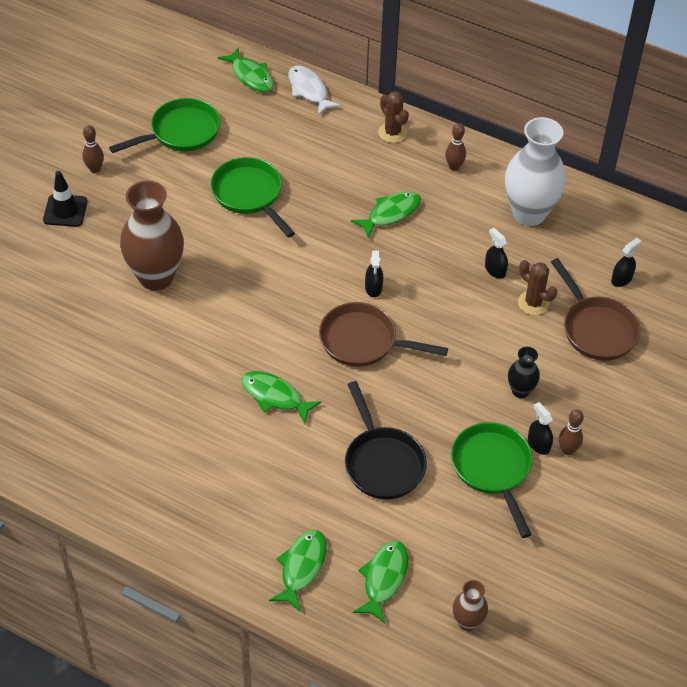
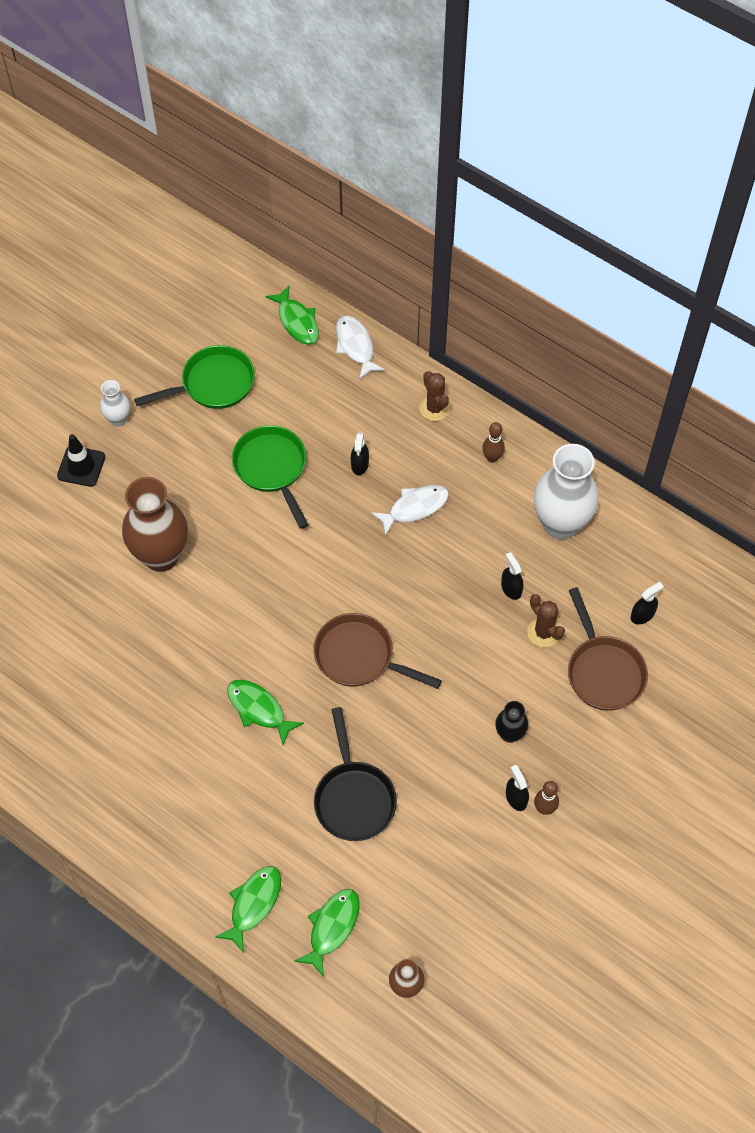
camera: 10 degrees right, 10 degrees up
(95, 169) = (118, 419): brown bowling pin -> white vase
(373, 288) = (381, 594): black spray bottle -> black spray bottle (360, 464)
(390, 214) = (414, 508): green fish -> white fish
(492, 469) = (463, 820): green pan -> none

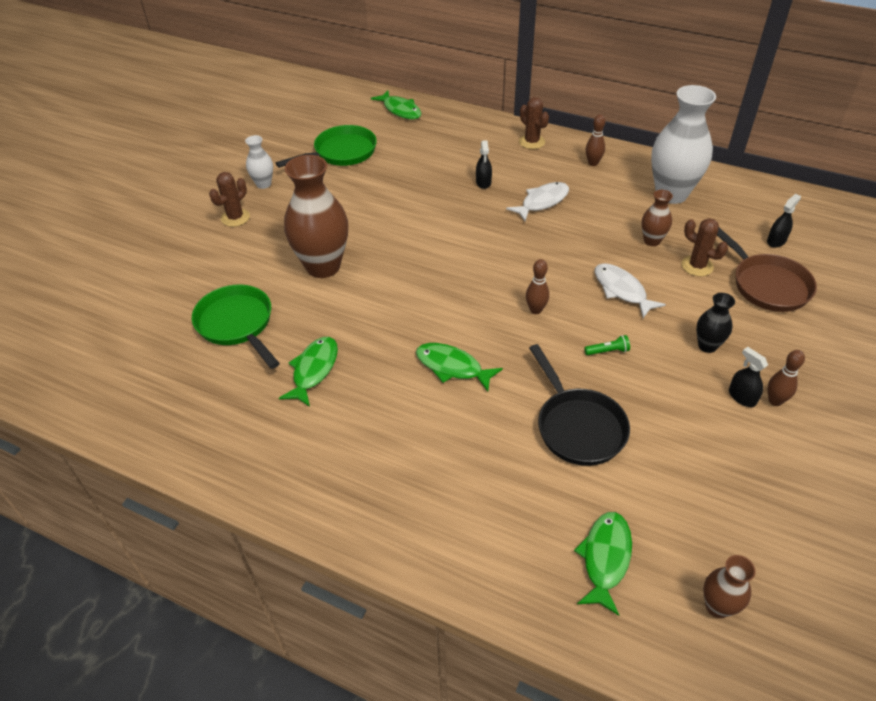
camera: 10 degrees left, 15 degrees down
(81, 466) = (235, 218): black traffic cone -> brown cactus
(253, 904) = (506, 551): green fish -> green fish (313, 370)
(272, 468) = (408, 195): green pan -> green pan (237, 324)
(355, 346) = (453, 117): white fish -> white fish (622, 290)
(359, 657) = (535, 310): brown pan -> brown bowling pin
(411, 721) = (607, 351): none -> green flashlight
(511, 588) = (652, 241): black spray bottle -> brown vase

